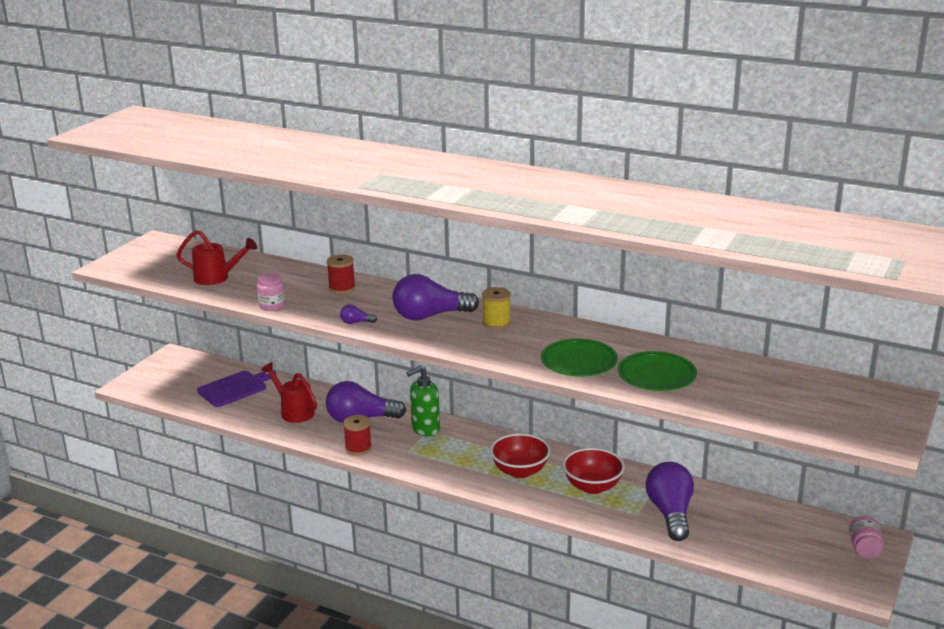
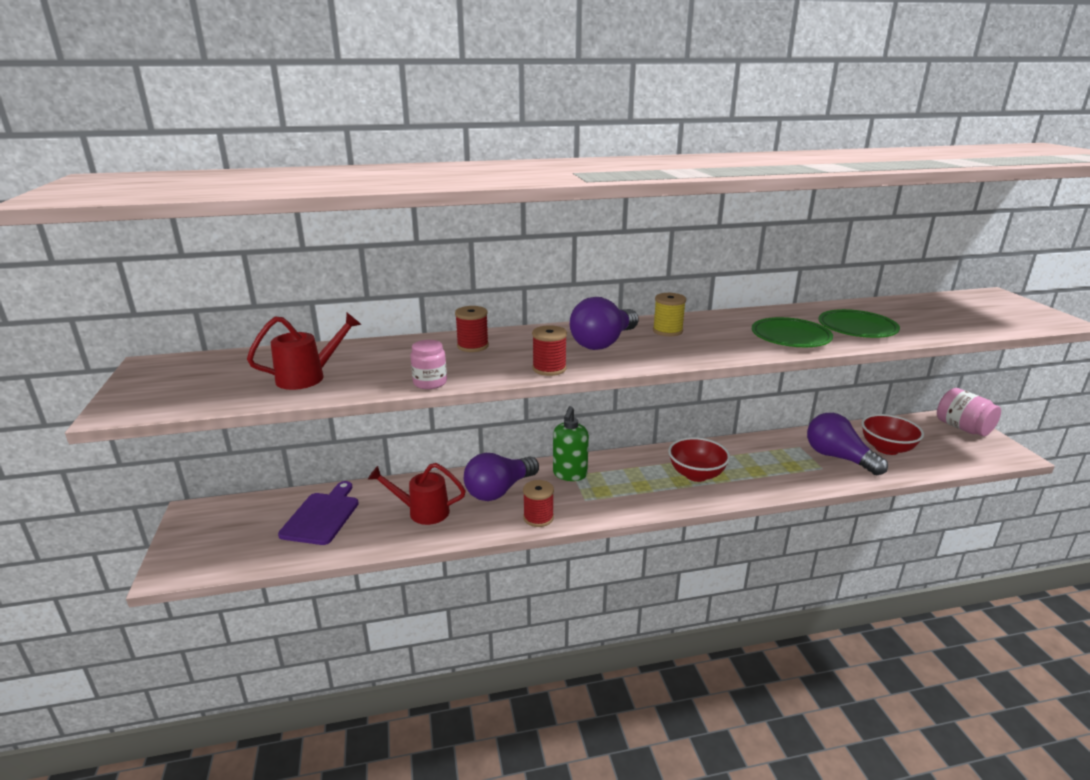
camera: 40 degrees left, 0 degrees up
(356, 322) = (549, 368): purple light bulb -> red spool
(592, 487) = (762, 462): red bowl -> red bowl (886, 448)
(864, 548) = (962, 428): pink jar -> pink jar, size x1.57

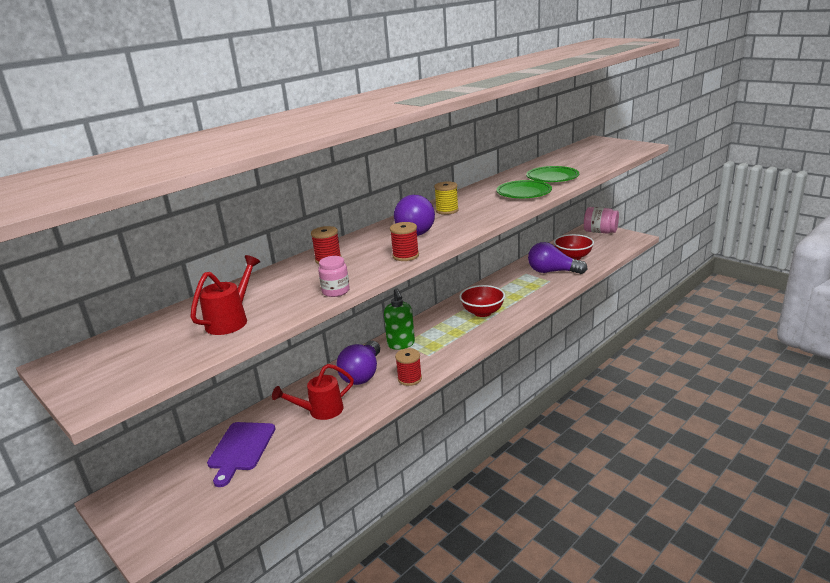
camera: 30 degrees left, 0 degrees up
(322, 516) = (240, 449): purple cutting board -> purple cutting board turned 150 degrees counterclockwise

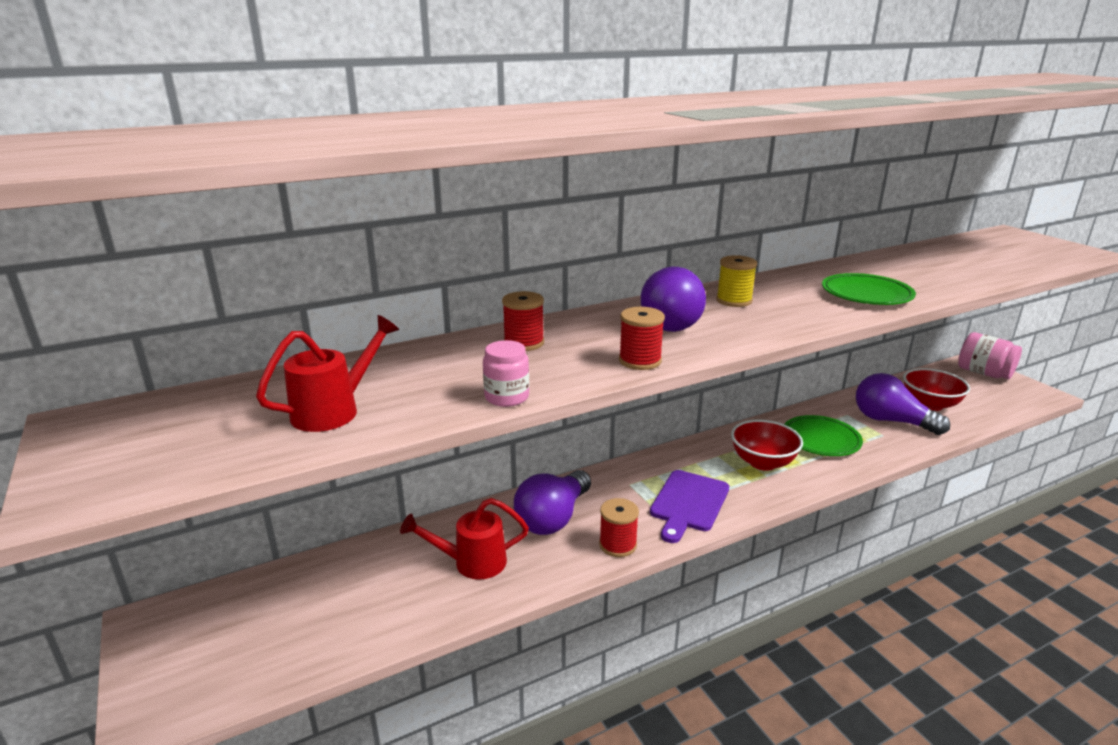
camera: 15 degrees right, 0 degrees up
(240, 449) = (340, 592): purple cutting board -> purple cutting board (688, 503)
(401, 344) = (625, 484): green soap dispenser -> none
(552, 178) = (921, 278): green plate -> green plate (821, 440)

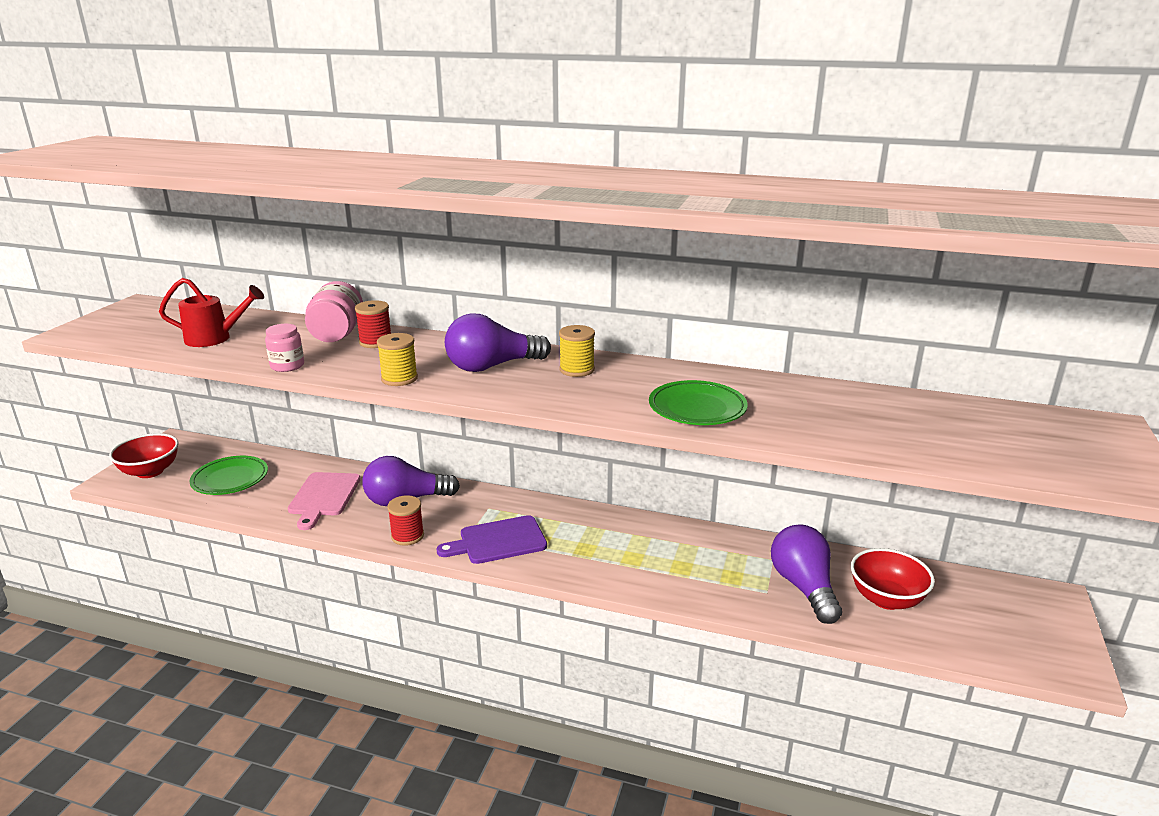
camera: 45 degrees right, 0 degrees up
(472, 562) = (323, 497): red watering can -> pink cutting board
(640, 361) = (399, 379): red spool -> yellow spool
(762, 462) = (609, 549): red bowl -> red bowl (150, 471)
(821, 440) = (697, 562): green plate -> green plate (230, 479)
(984, 373) = (1044, 612): pink jar -> pink jar (337, 334)

